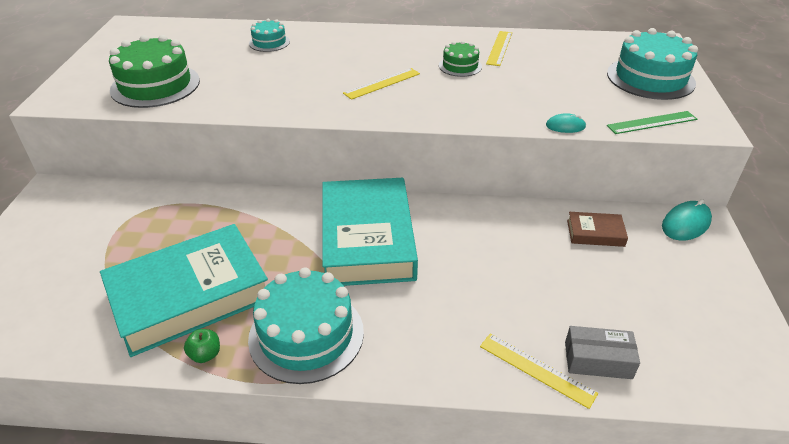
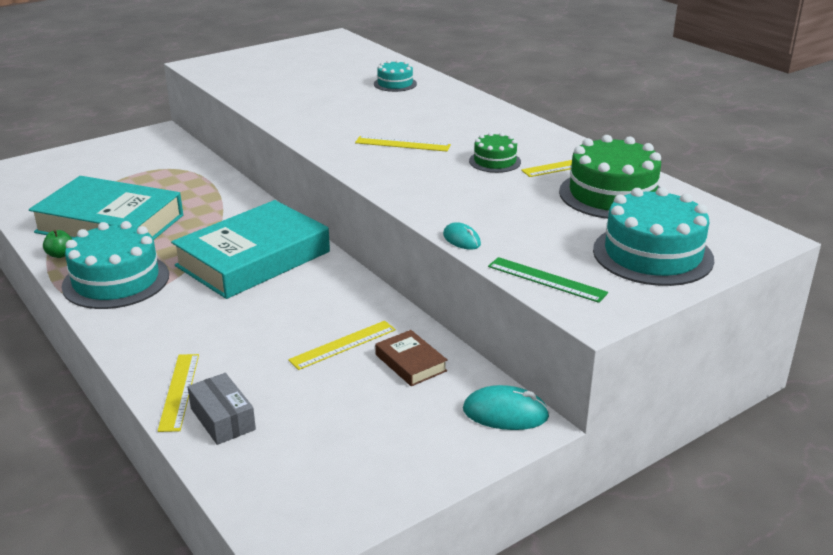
camera: 50 degrees right, 10 degrees down
(155, 85) = (264, 80): green cake -> green cake (612, 195)
(544, 252) = (343, 345): none -> yellow ruler

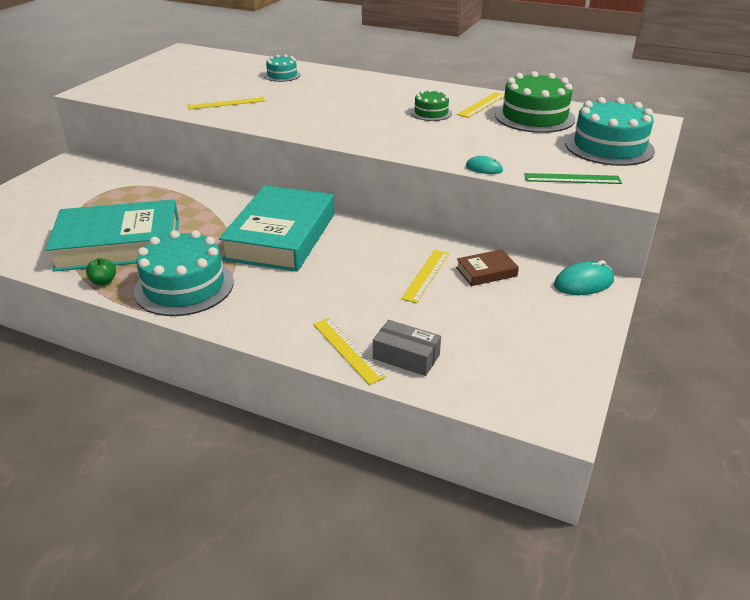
camera: 30 degrees left, 5 degrees up
(402, 144) = (349, 115): yellow ruler -> yellow ruler (226, 103)
(411, 363) = (486, 272): brown book -> brown book turned 45 degrees counterclockwise

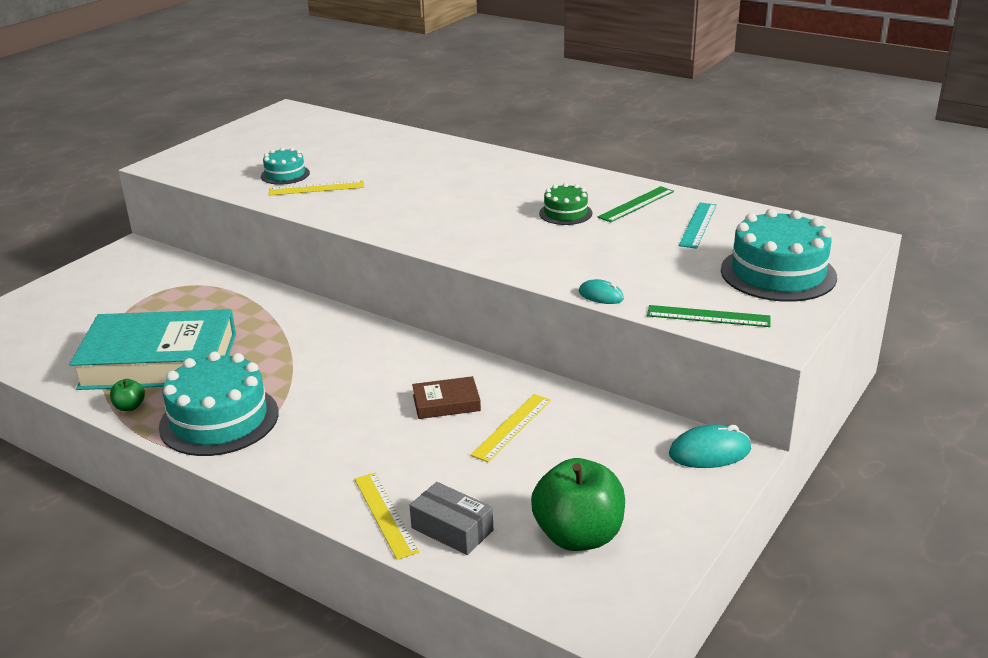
camera: 10 degrees right, 5 degrees down
(280, 236) = (350, 363): turquoise book -> none
(282, 75) = (397, 151): turquoise cake -> turquoise cake (285, 174)
(482, 105) = (636, 204): yellow ruler -> green ruler
(486, 272) = (589, 428): brown book -> brown book (446, 403)
(508, 353) = (578, 536): none -> green apple
(534, 117) = (698, 225): green cake -> turquoise ruler

